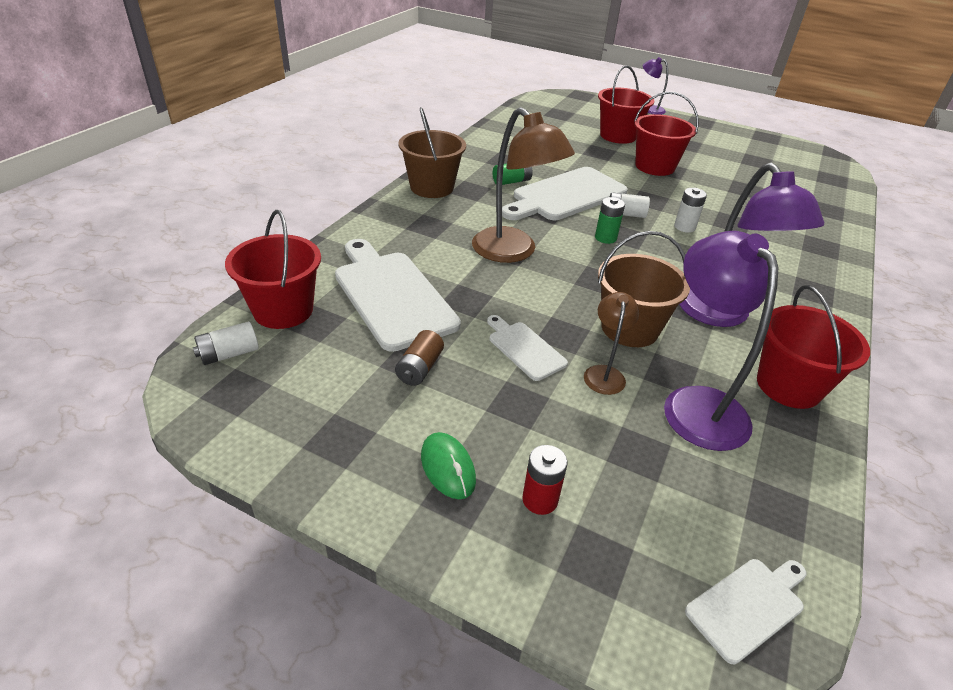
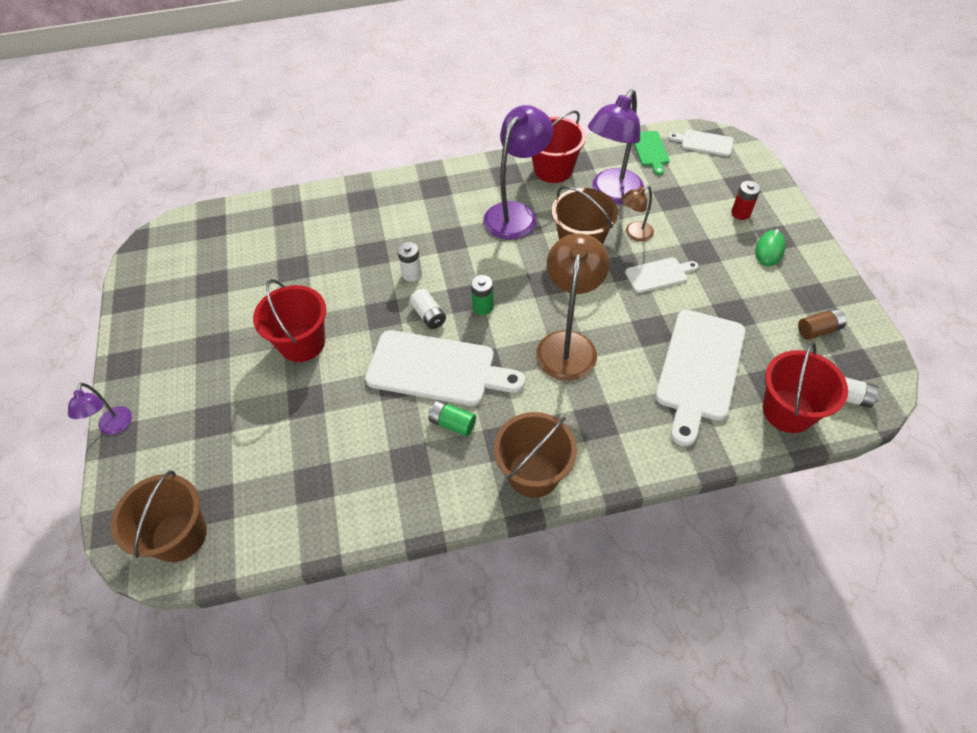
camera: 125 degrees left, 15 degrees up
(419, 368) = (733, 305): brown battery -> brown battery (818, 330)
(524, 348) = (658, 274): white cutting board -> white cutting board turned 120 degrees counterclockwise
(552, 103) = (179, 535): none -> brown bucket
(618, 136) = (241, 410): red bucket -> none
(771, 512) = (650, 150): none -> green cutting board

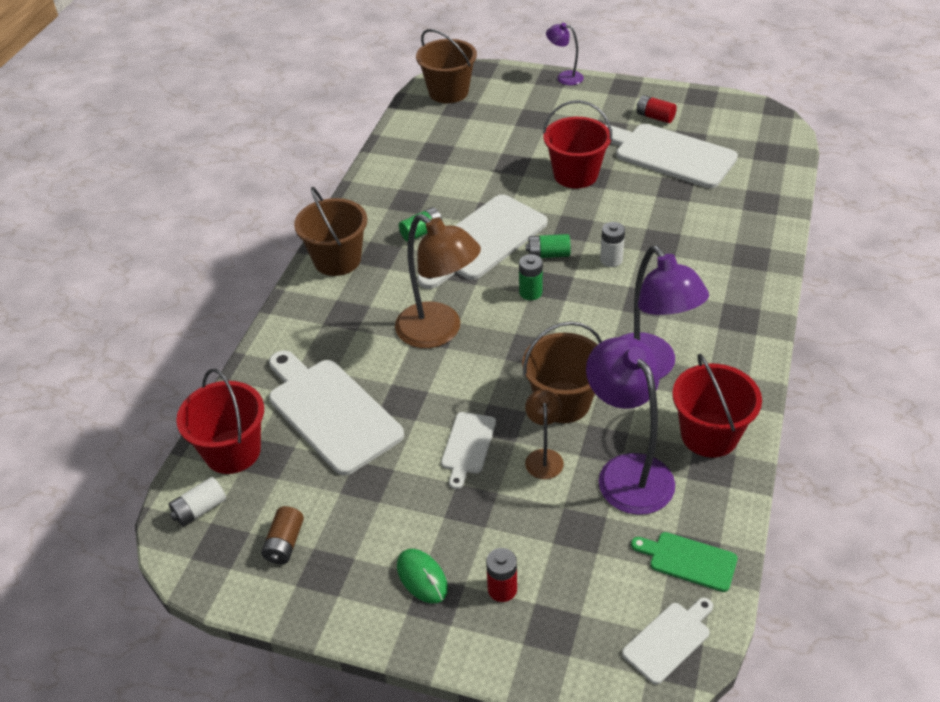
camera: 120 degrees right, 10 degrees down
(177, 320) = (655, 117): none -> red battery
(241, 288) = (670, 155): none -> white cutting board
(429, 315) = (548, 254): white battery -> green battery

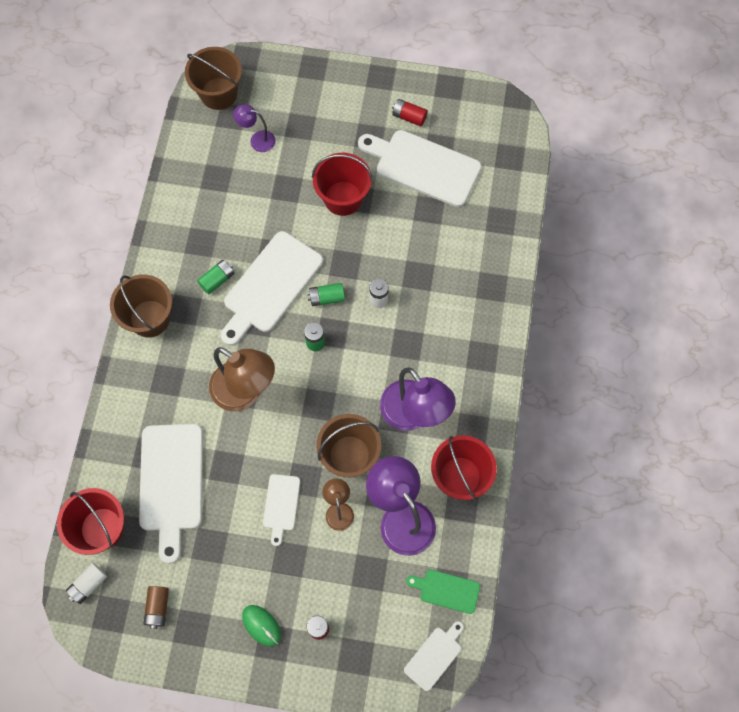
camera: 10 degrees left, 25 degrees up
(331, 412) = (171, 483): white cutting board -> white cutting board turned 135 degrees counterclockwise
(564, 77) = (324, 66): purple lamp -> purple lamp (257, 140)

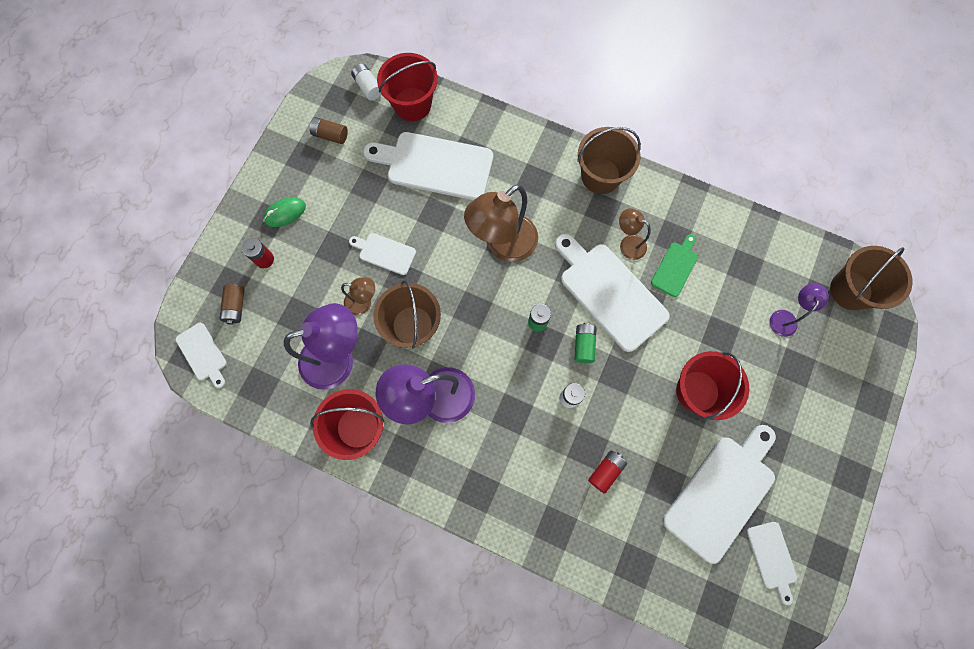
camera: 105 degrees right, 5 degrees up
(217, 280) = (627, 244): green battery -> brown lamp
(377, 640) = (236, 307): none -> brown battery
(409, 117) = (791, 495): red battery -> red battery (605, 471)
(446, 590) = (255, 382): green cutting board -> green cutting board (675, 267)
(462, 124) = (772, 558): none -> white cutting board

